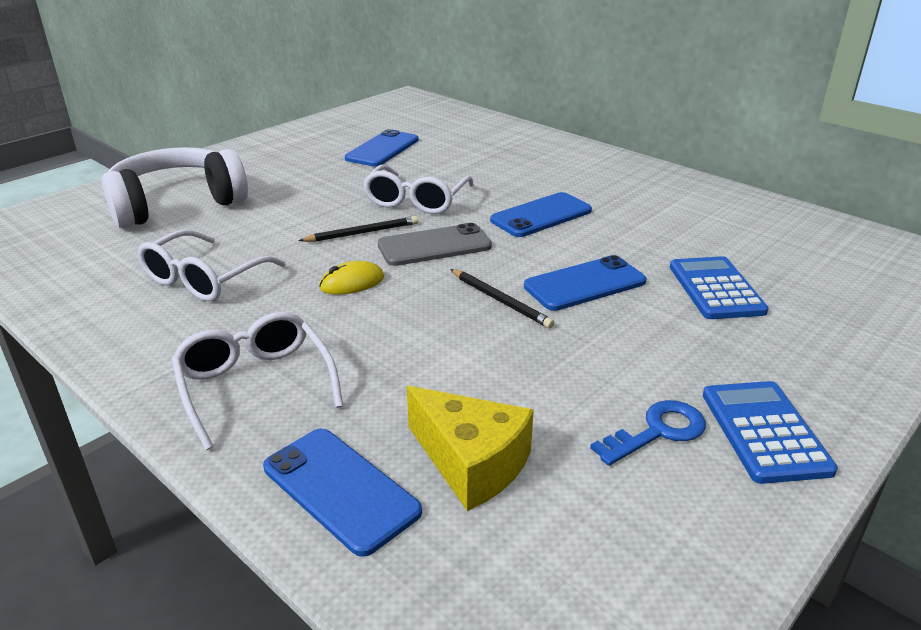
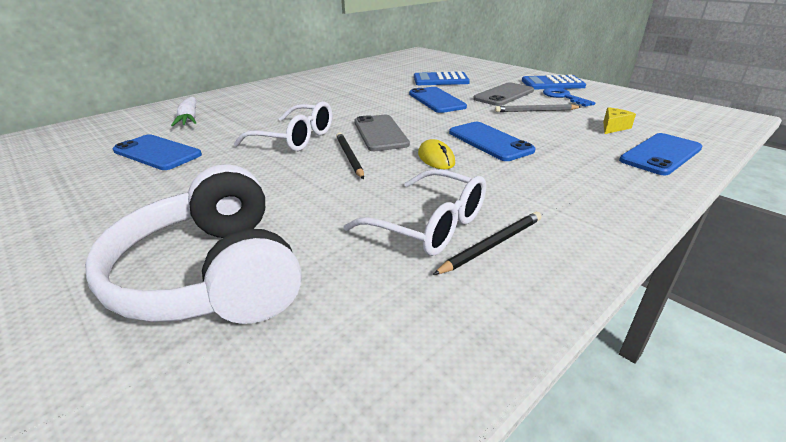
camera: 85 degrees left, 0 degrees up
(256, 386) = (586, 184): white glasses -> none
(471, 463) = (613, 127): yellow cheese -> yellow cheese, size x0.53
(474, 144) = (189, 118): none -> white carrot
(501, 300) = (457, 118): black pencil -> black pencil (492, 245)
(541, 215) = (343, 105): blue phone -> blue phone (489, 141)
(552, 381) = (535, 111): none -> grey pencil
(643, 354) = (504, 95): none -> grey phone

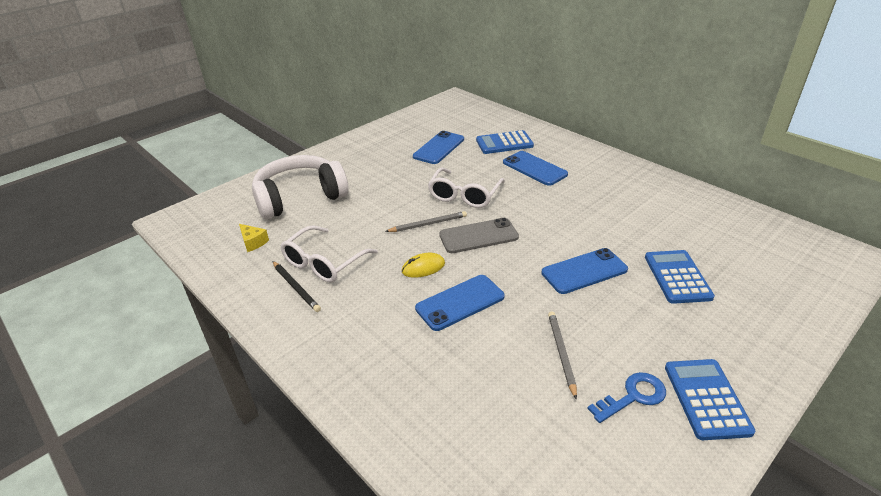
camera: 90 degrees right, 5 degrees up
(189, 118) = (504, 143): white carrot -> blue calculator
(349, 157) = (428, 224): black pencil -> grey pencil
(504, 95) = (624, 332): grey phone -> none
(613, 127) = (508, 417): yellow cheese -> yellow cheese (253, 242)
(661, 154) = (424, 435): blue phone -> blue phone (534, 168)

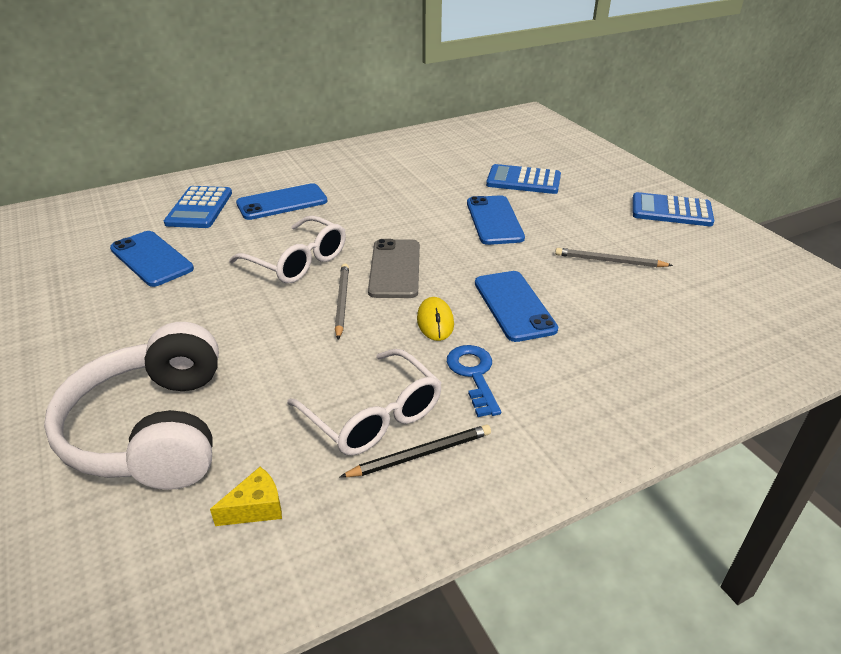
camera: 75 degrees left, 0 degrees up
(633, 396) = (667, 240): blue key -> blue key (473, 375)

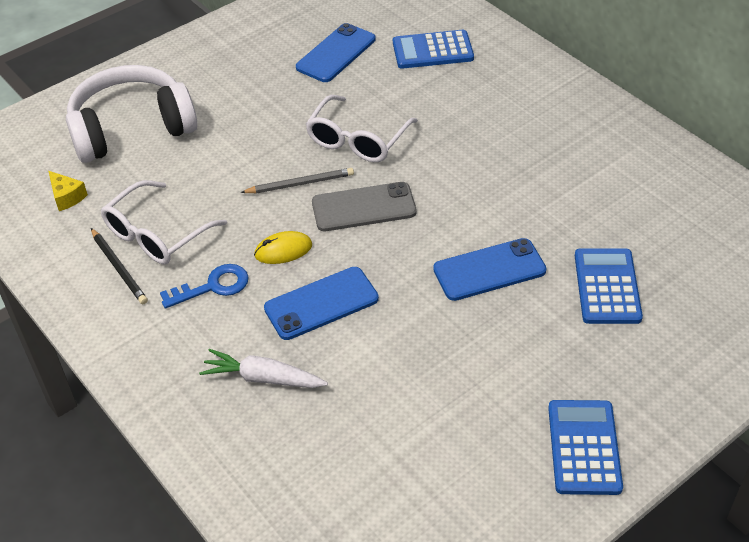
camera: 80 degrees right, 10 degrees up
(282, 202) = (465, 100): blue phone -> none
(606, 350) = (263, 378): none -> white carrot
(609, 261) = (430, 379): grey pencil -> none

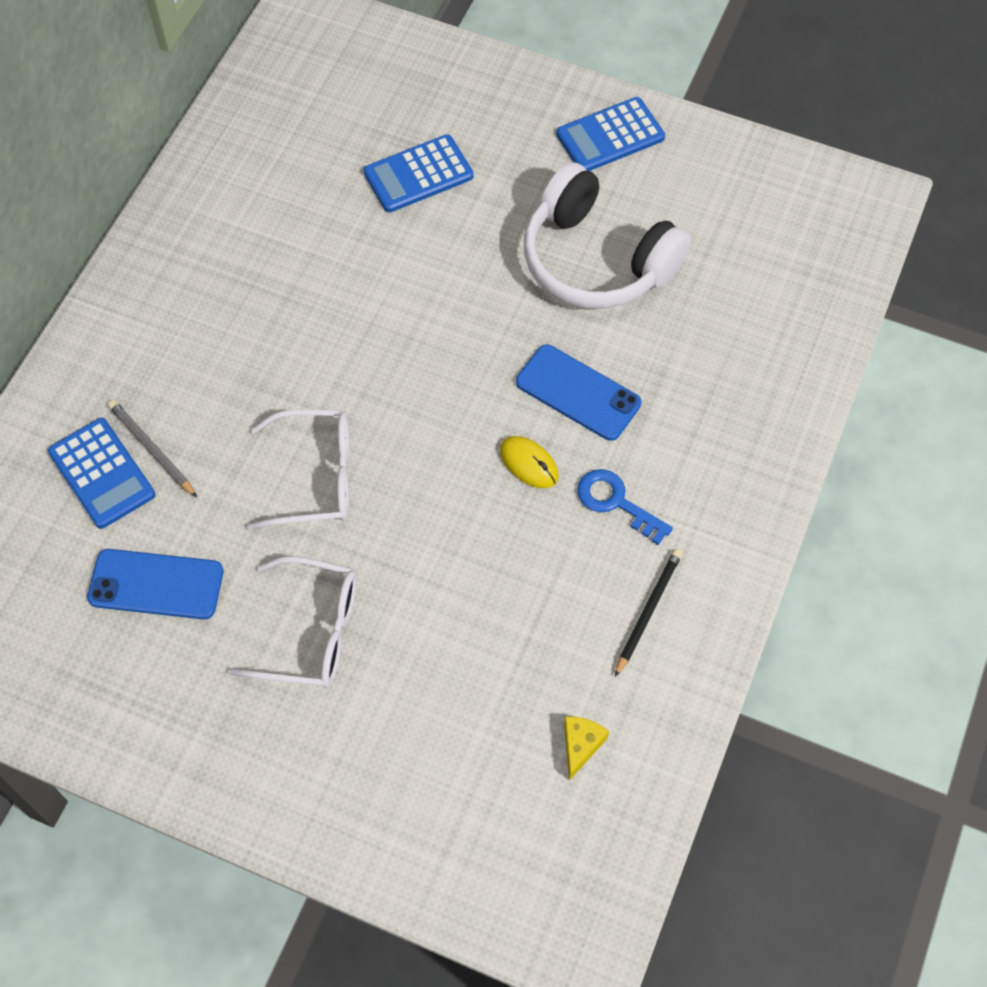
camera: 120 degrees left, 15 degrees up
(131, 129) = (425, 750): white headphones -> white headphones (597, 260)
(157, 234) = (578, 603): white glasses -> white glasses (310, 632)
(263, 378) = (695, 396): white carrot -> none
(300, 183) = (420, 500): grey pencil -> grey pencil (151, 449)
(364, 207) = (423, 419): grey phone -> none
(489, 270) = (450, 272): blue phone -> none

